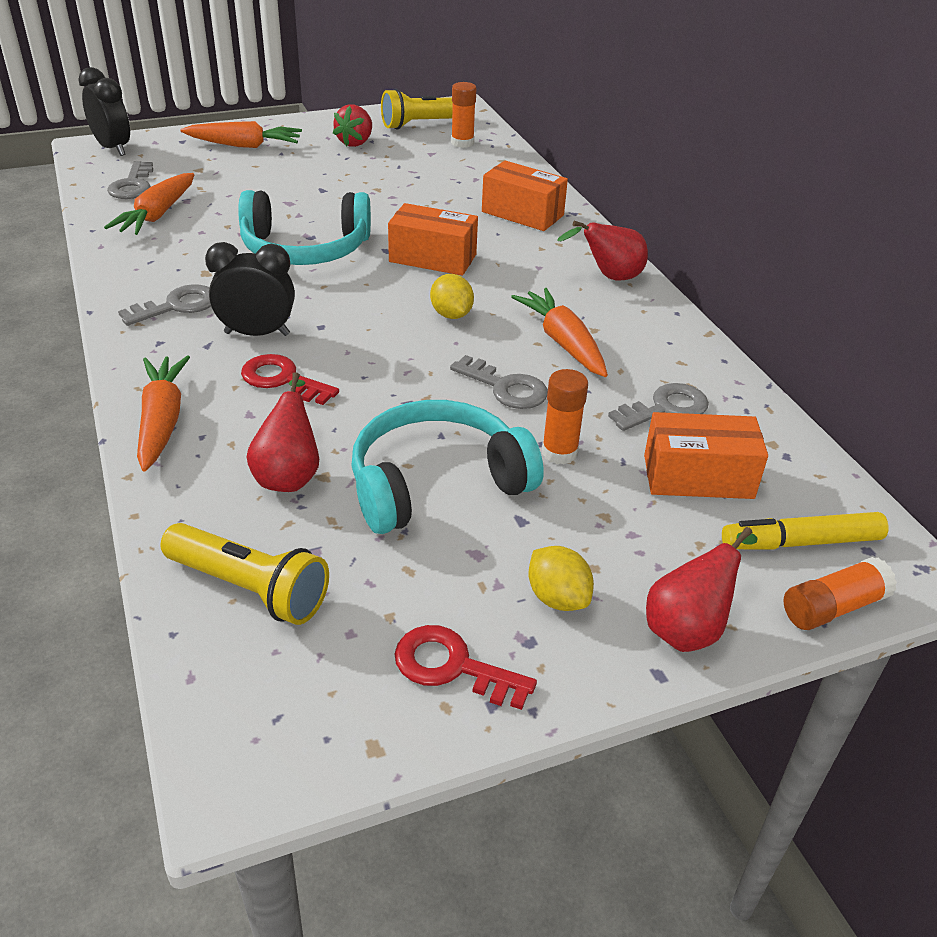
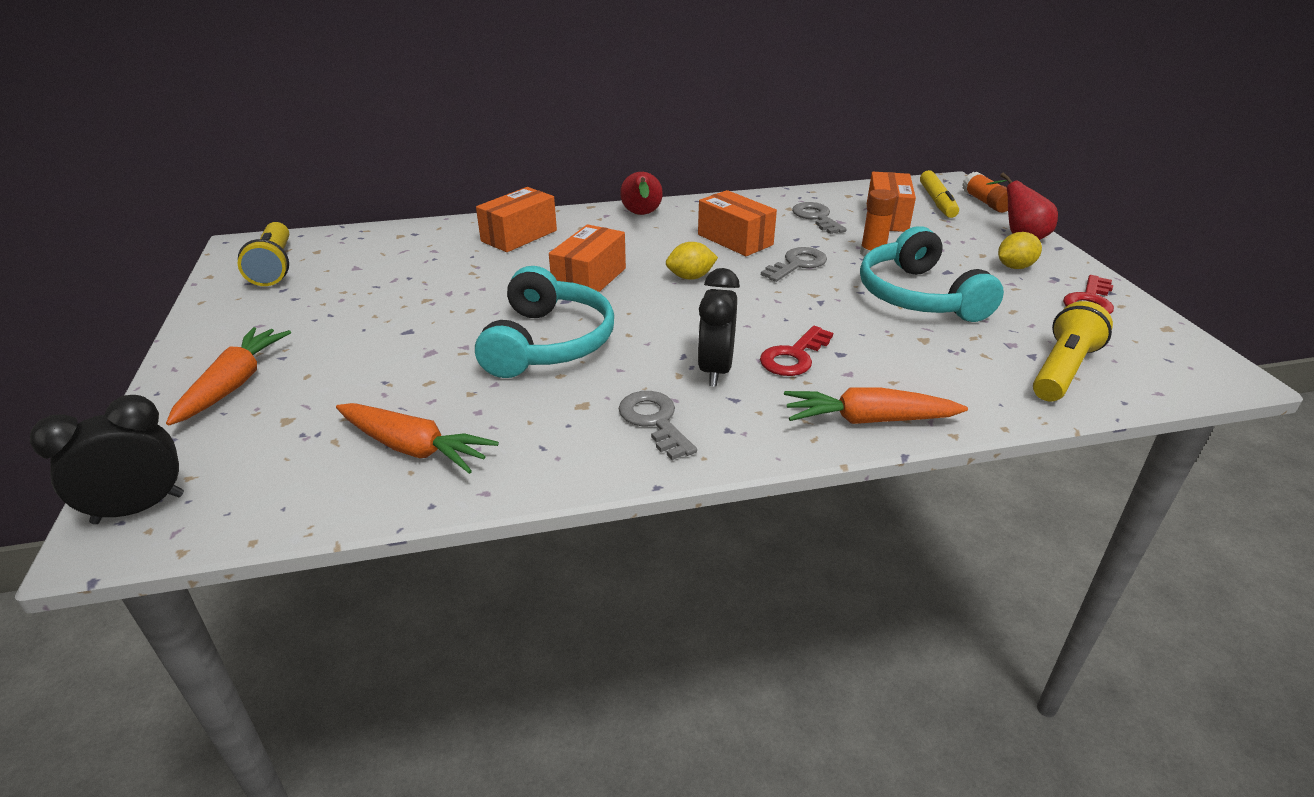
camera: 80 degrees left, 5 degrees down
(133, 185) = (302, 477): grey key -> none
(289, 475) = (927, 354): red pear -> none
(355, 142) = (292, 308): red strawberry -> none
(462, 143) = (343, 250): orange glue stick -> none
(563, 342) = (735, 240): orange carrot -> orange box

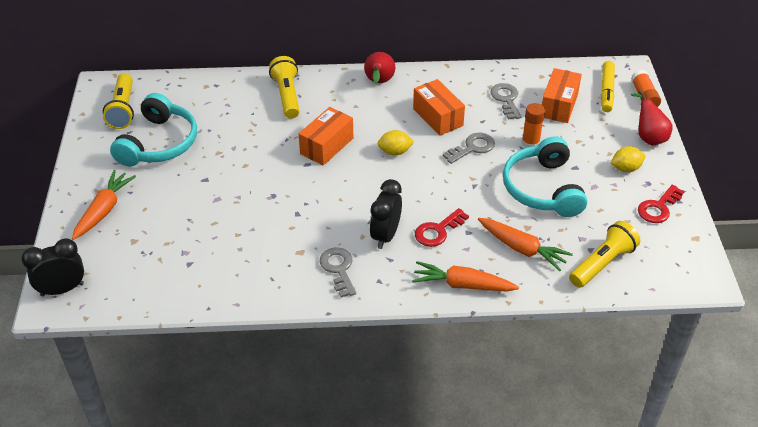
camera: 10 degrees right, 10 degrees up
(414, 448) = (202, 270): orange carrot -> orange carrot (522, 249)
(519, 236) = (287, 96): orange box -> yellow flashlight
(548, 343) = (289, 200): turquoise headphones -> turquoise headphones (159, 143)

